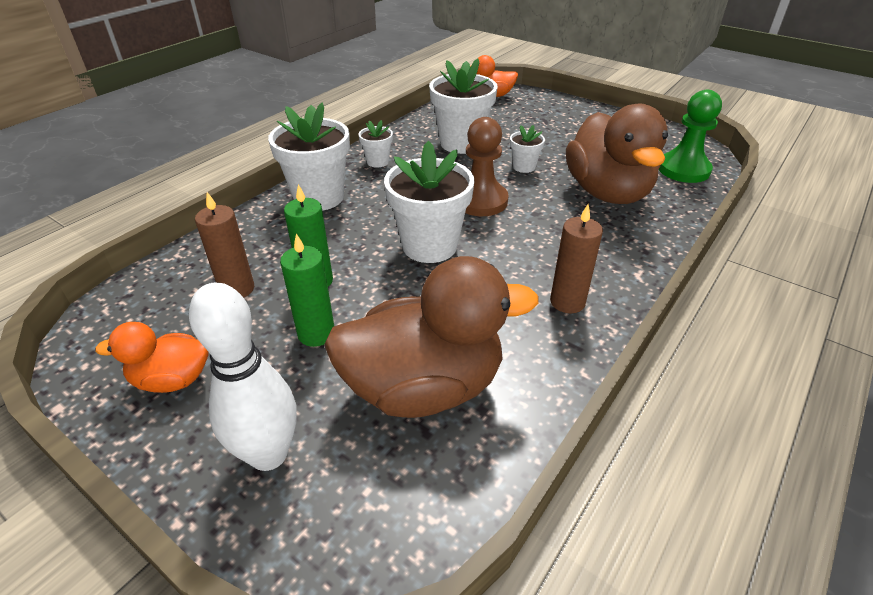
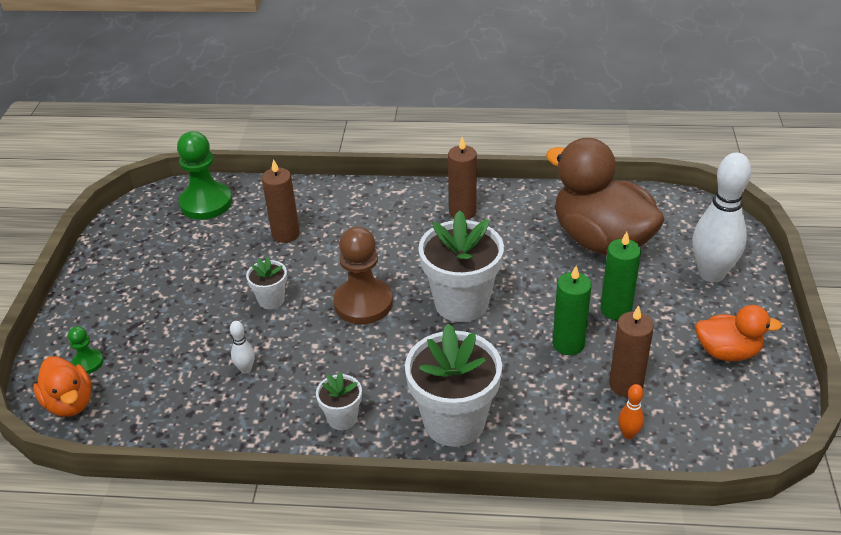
camera: 120 degrees left, 0 degrees up
(172, 380) = (727, 352): orange duck -> orange duck turned 45 degrees counterclockwise
(200, 264) = (628, 434): none -> orange bowling pin
(461, 143) = (246, 369): white flower pot -> white bowling pin
(522, 103) = (88, 363): none -> green pawn
(607, 192) = (285, 234): brown duck -> brown candle

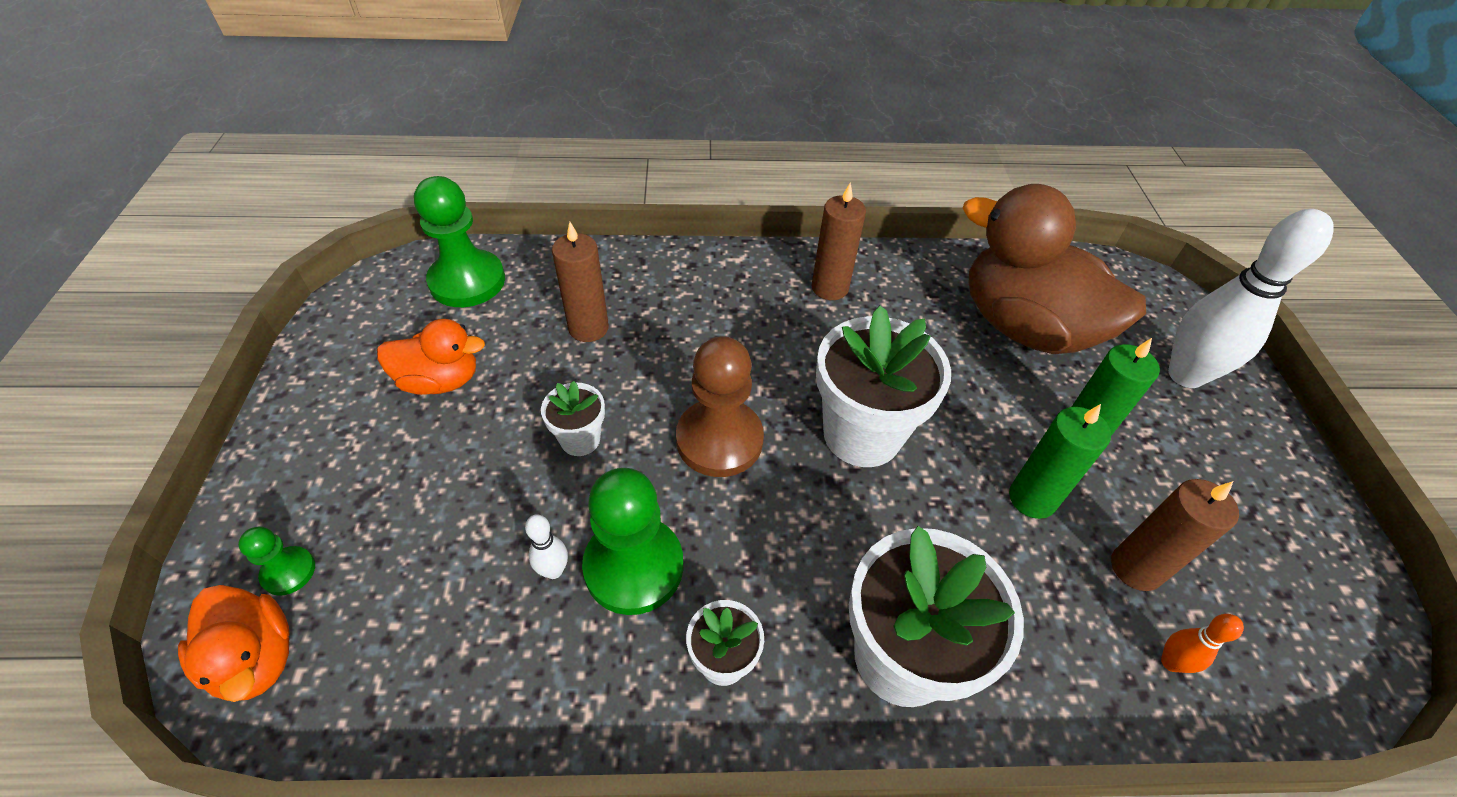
camera: 10 degrees left, 10 degrees up
(295, 369) = (634, 567): none -> green pawn
(727, 352) = (1255, 502): orange duck -> orange duck (440, 380)

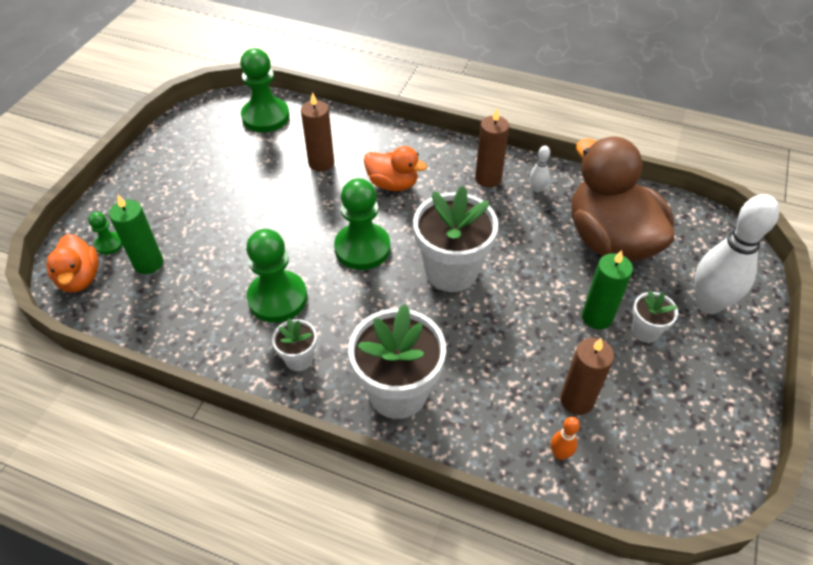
camera: 25 degrees right, 0 degrees up
(440, 380) = (224, 170): orange duck -> orange duck (393, 184)
(554, 570) = (235, 286): white bowling pin -> white bowling pin (537, 189)
(580, 439) = (283, 224): white flower pot -> white flower pot (645, 331)
(719, 440) = (362, 248): brown pawn -> green pawn
(1032, 498) = (536, 341): green candle -> green candle (148, 263)

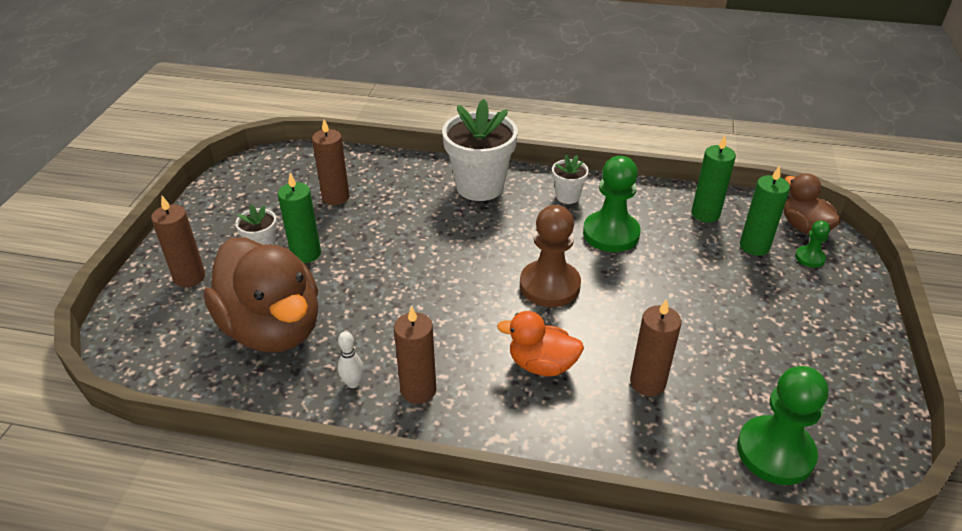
camera: 170 degrees right, 10 degrees down
(80, 278) = (804, 227): orange duck -> brown duck
(164, 310) = (705, 214): none -> green candle
(362, 248) = (549, 285): green pawn -> brown pawn
(451, 271) = (450, 275): white flower pot -> none
(559, 454) = (353, 169): orange bowling pin -> none
(708, 304) = (189, 277): white bowling pin -> brown candle

